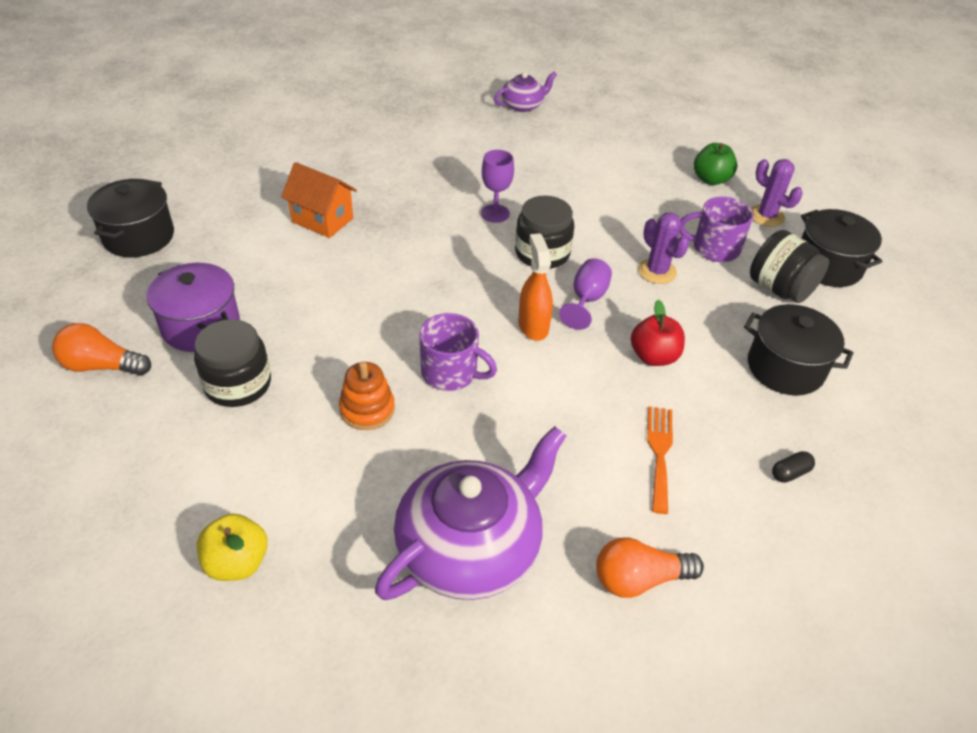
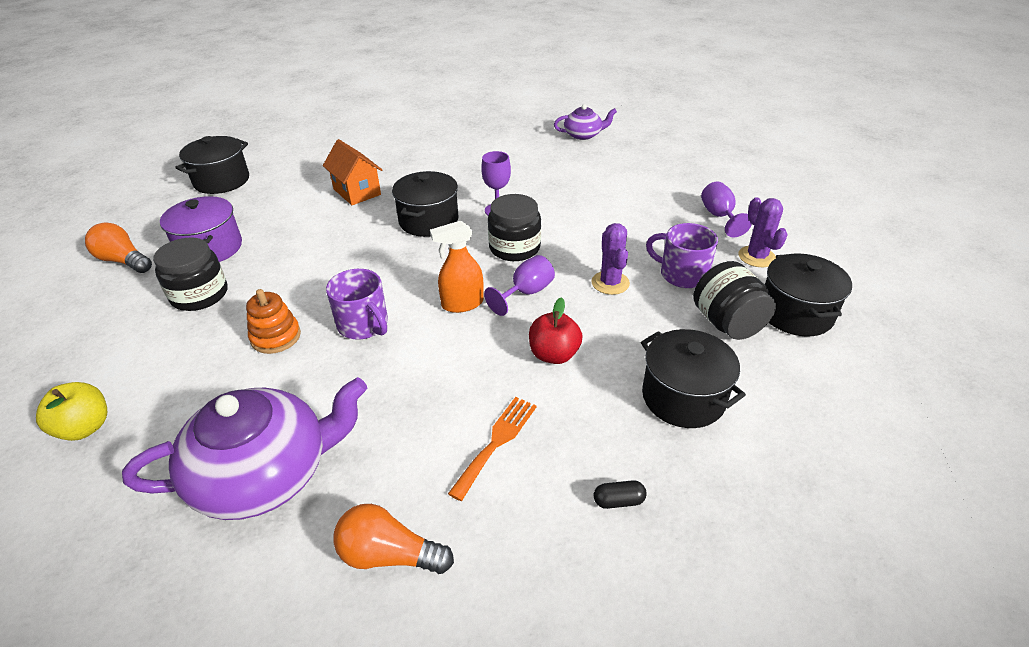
camera: 25 degrees right, 5 degrees down
(431, 240) = (428, 221): none -> black pot
(533, 326) = (462, 304): orange spray bottle -> orange spray bottle turned 120 degrees counterclockwise
(711, 179) = (719, 216): green apple -> purple goblet

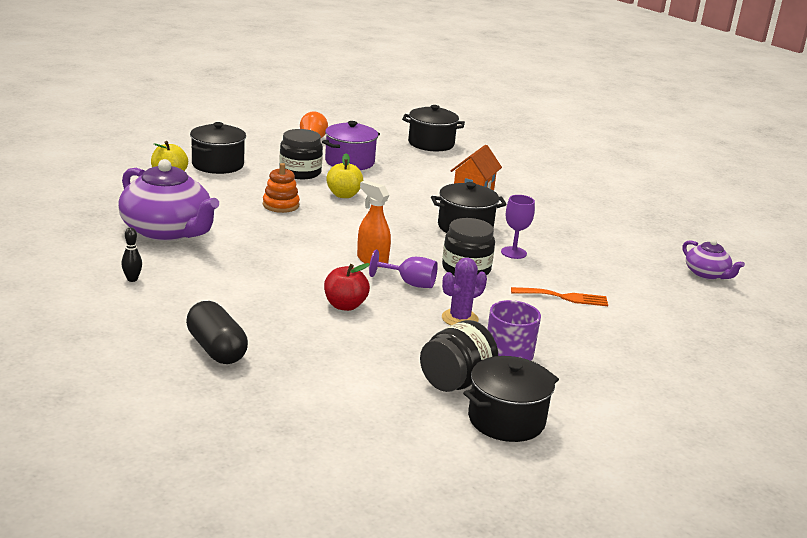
camera: 60 degrees right, 15 degrees down
(291, 278) = (343, 195): none -> yellow apple
(363, 325) = (317, 230): purple mug -> none
(389, 555) = (132, 279): orange light bulb -> black bowling pin
(496, 442) = (240, 297): orange fork -> orange fork (564, 297)
(618, 501) = (216, 349): black capsule -> black capsule, size x2.21
(683, 397) = (339, 366): black pot -> black pot (218, 165)
(719, 216) = (636, 367): purple goblet -> none
(756, 257) = (583, 394): purple cactus -> none

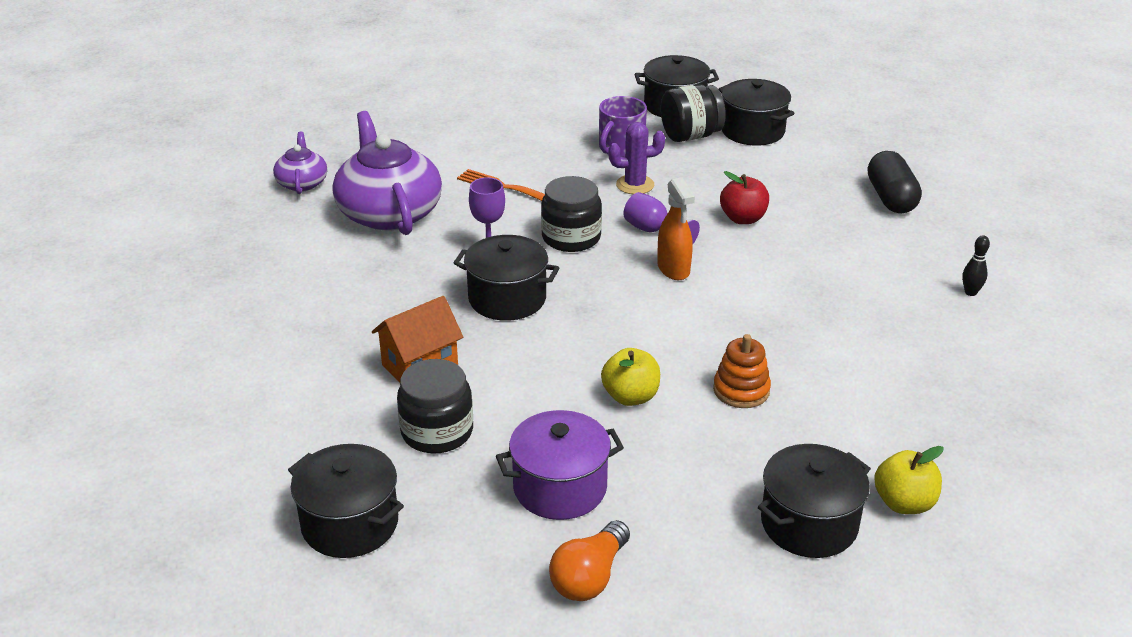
camera: 150 degrees left, 10 degrees up
(167, 231) = (921, 365): purple teapot -> purple teapot (389, 212)
(300, 172) = (668, 471): black jar -> black jar (437, 431)
(396, 402) = (752, 131): none -> black pot

